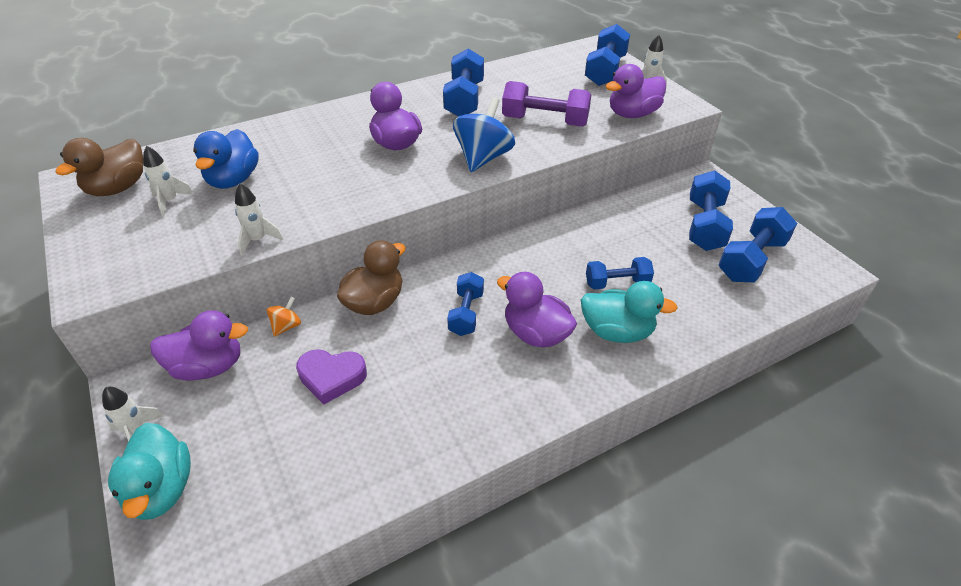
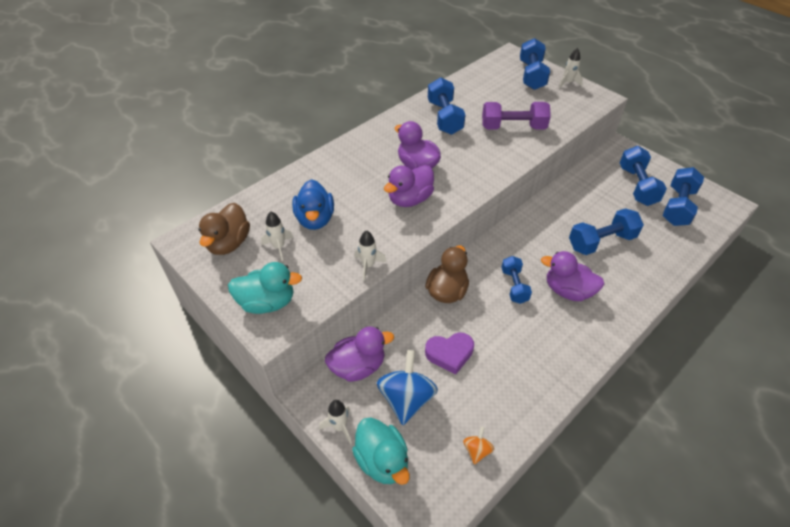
camera: 15 degrees left, 5 degrees up
(286, 326) = (395, 323): orange spinning top -> orange spinning top (477, 450)
(483, 158) = (487, 166): blue spinning top -> blue spinning top (406, 399)
(617, 283) = (601, 242): blue dumbbell -> blue dumbbell, size x1.55
(617, 332) = (618, 278): turquoise duck -> turquoise duck (267, 302)
(632, 114) = (570, 111): purple duck -> purple duck (410, 199)

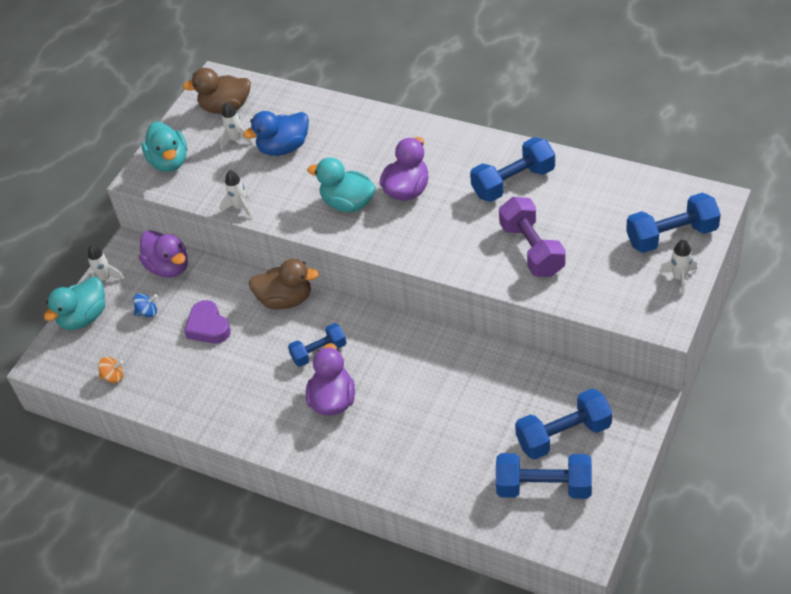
camera: 75 degrees right, 0 degrees up
(406, 399) = (147, 312): blue spinning top -> blue spinning top, size x0.49
(410, 199) = (348, 203): purple duck -> turquoise duck
(601, 242) = (430, 416): blue dumbbell -> none

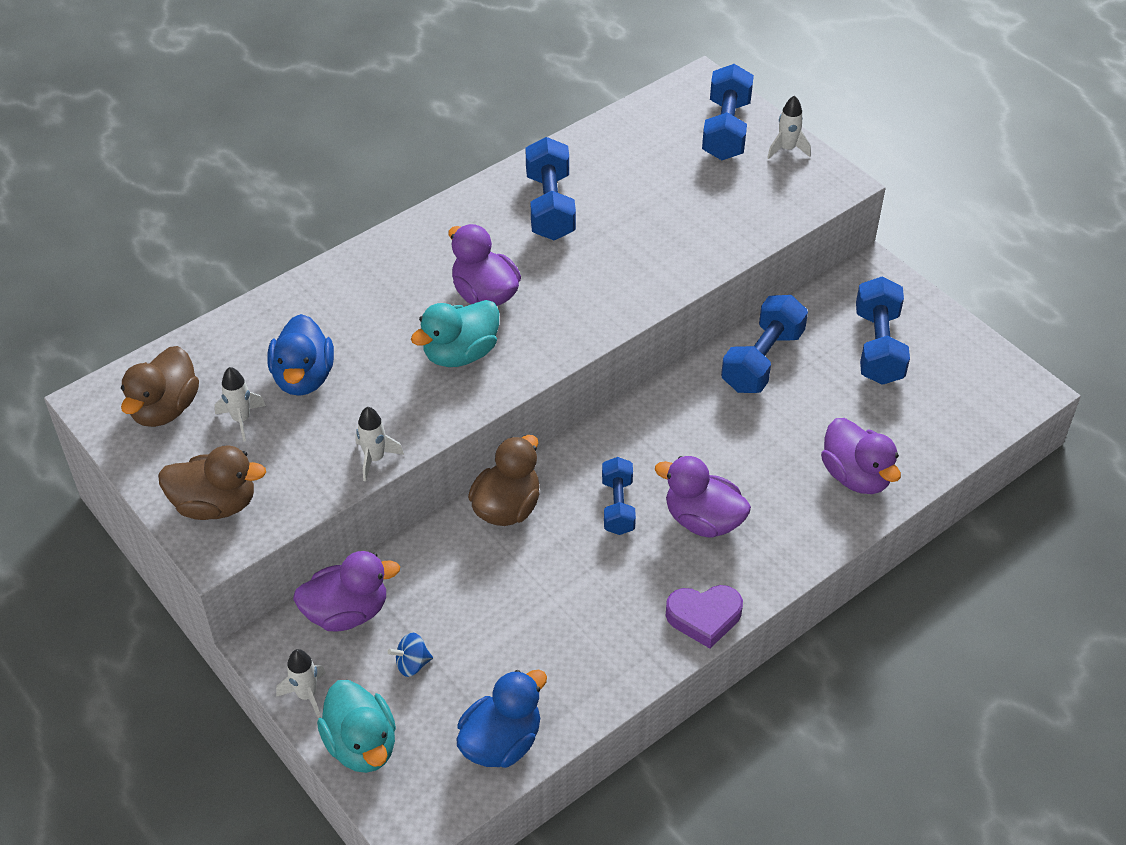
camera: 70 degrees left, 0 degrees up
(113, 377) = (501, 742): orange spinning top -> blue duck
(147, 312) = (412, 664): blue spinning top -> blue spinning top turned 120 degrees counterclockwise
(169, 162) = (215, 504): turquoise duck -> brown duck
(208, 326) = (490, 604): purple heart -> purple heart (704, 617)
(424, 469) = (856, 476): none -> purple duck
(532, 249) = (664, 233): purple dumbbell -> none
(544, 487) = (936, 389): blue dumbbell -> blue dumbbell (762, 360)

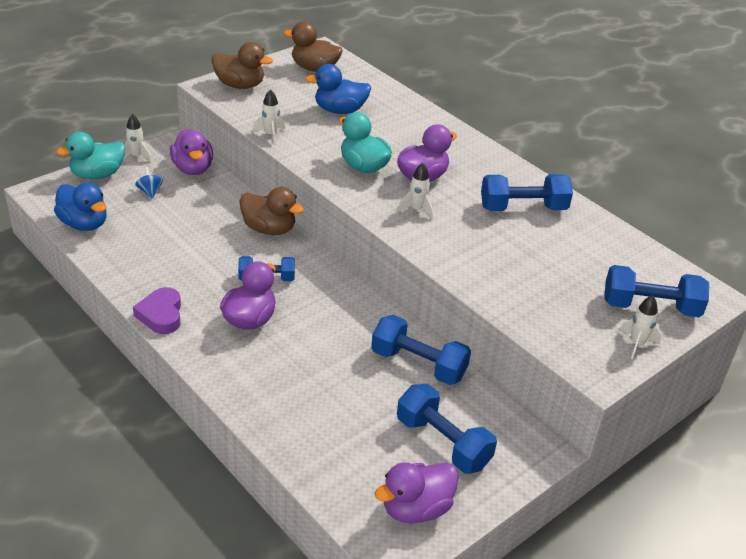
camera: 85 degrees right, 10 degrees down
(215, 504) = (240, 85): brown duck -> brown duck turned 75 degrees counterclockwise
(241, 419) = (305, 91): white rocket -> white rocket (417, 209)
(856, 476) = (289, 411): purple duck -> purple duck (416, 509)
(878, 347) = (443, 443): blue dumbbell -> blue dumbbell turned 45 degrees clockwise

